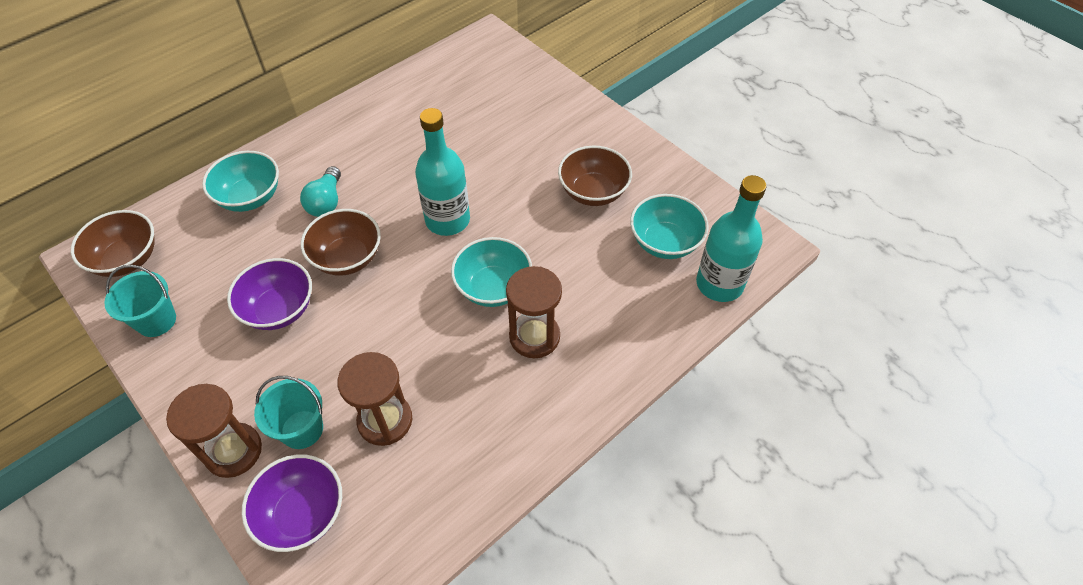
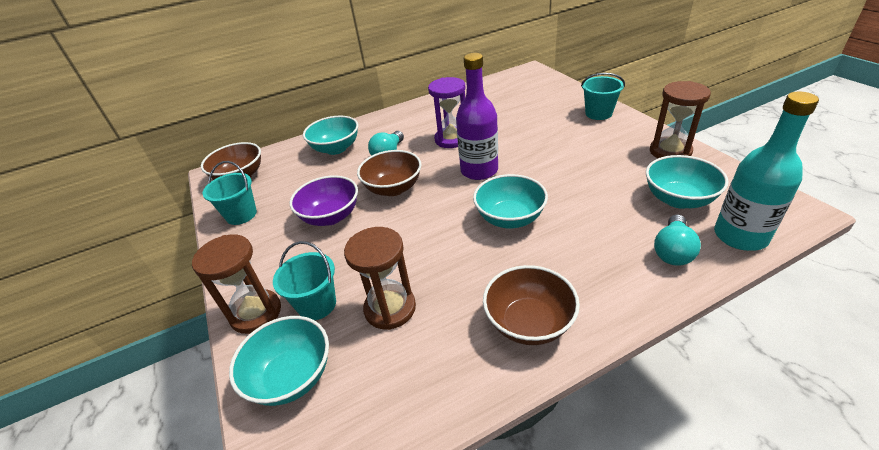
camera: 20 degrees right, 15 degrees down
(302, 514) = (292, 377): purple bowl -> turquoise bowl
(404, 170) = (451, 139): none -> purple hourglass
(447, 220) = (479, 170): turquoise bottle -> purple bottle
(534, 336) = (543, 259): brown hourglass -> brown hourglass (670, 151)
(578, 115) = (598, 113): none -> turquoise bucket
(593, 192) = (608, 160): brown bowl -> brown bowl (529, 323)
(658, 310) = (673, 251): none -> turquoise light bulb

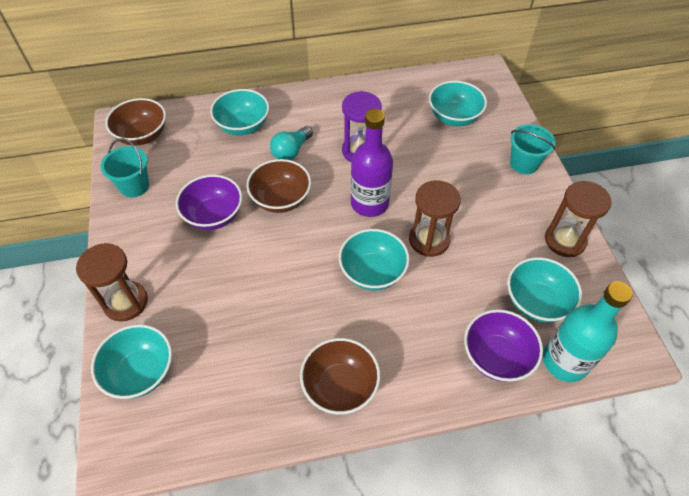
camera: 10 degrees right, 15 degrees up
(317, 305) = (176, 310): turquoise bucket -> none
(390, 308) = (234, 334): brown hourglass -> brown hourglass (429, 240)
(521, 101) = (454, 117): none -> turquoise bowl
(673, 251) = (496, 356): turquoise light bulb -> purple bowl

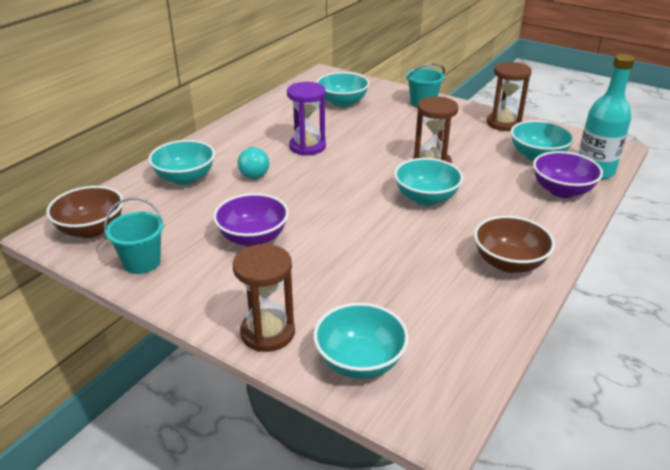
camera: 45 degrees left, 20 degrees down
(281, 199) = (293, 200): brown bowl -> none
(369, 203) = (362, 168): purple bottle -> none

